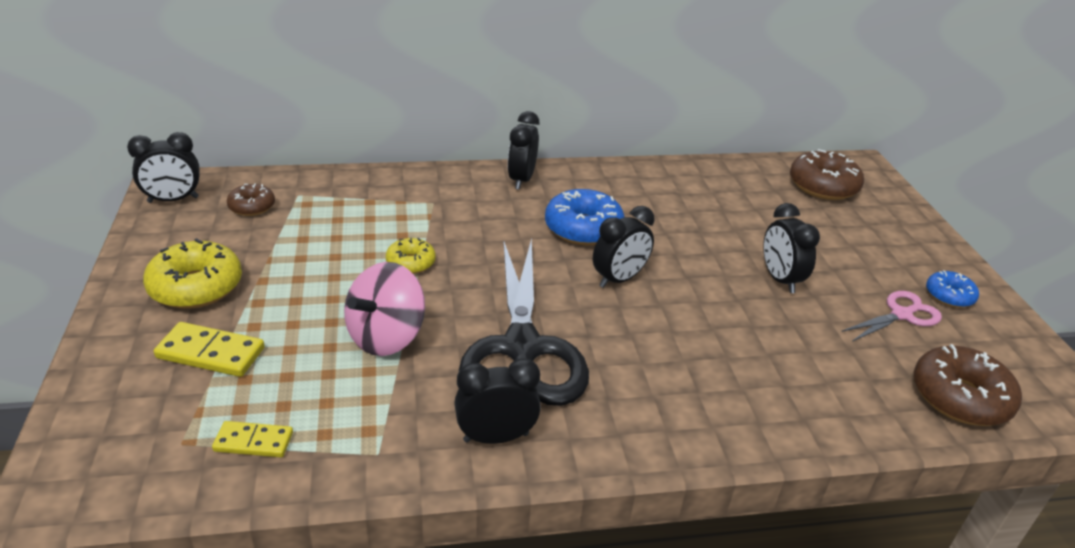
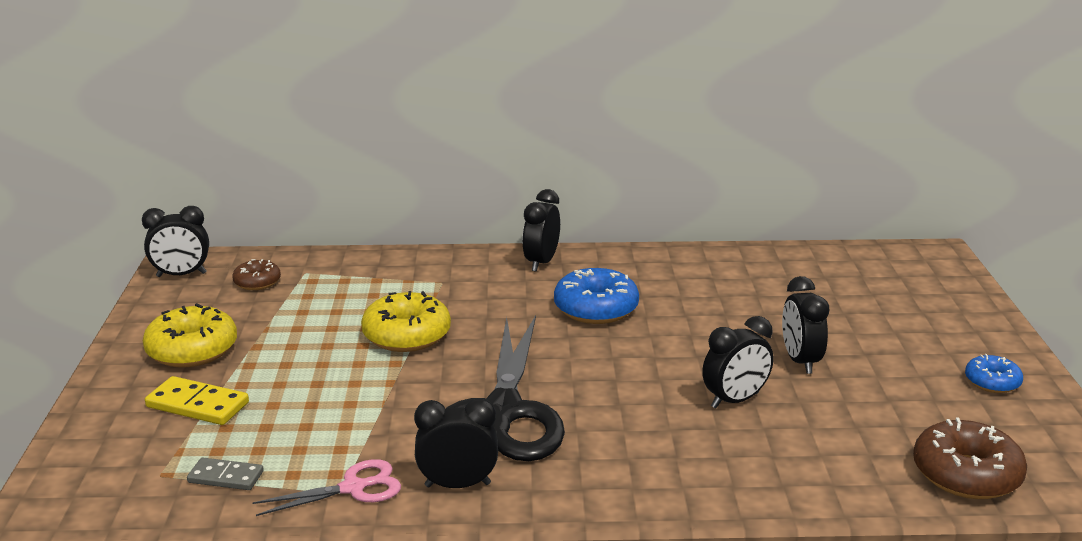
camera: 10 degrees right, 10 degrees down
(253, 442) = (225, 477): yellow domino -> grey domino
(386, 337) = (368, 398): pink spinning top -> none
(411, 263) = (407, 335): yellow donut -> yellow donut, size x1.73
(619, 279) = (621, 356): black clock -> black clock (735, 400)
(823, 186) = (882, 274): brown donut -> none
(901, 315) = (928, 398): pink scissors -> pink scissors (353, 488)

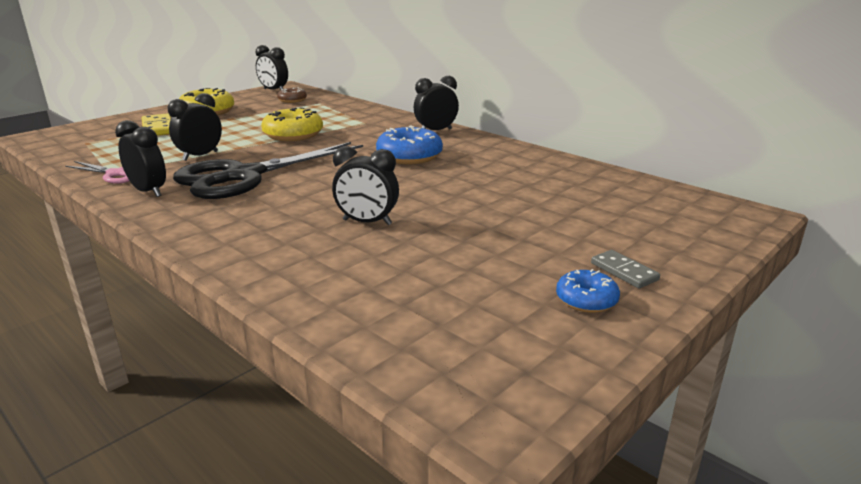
camera: 45 degrees right, 0 degrees up
(225, 477) = (97, 151): grey domino -> grey domino (624, 271)
(800, 361) = (463, 223): black clock -> black clock (200, 156)
(966, 474) = (402, 336): brown donut -> none

